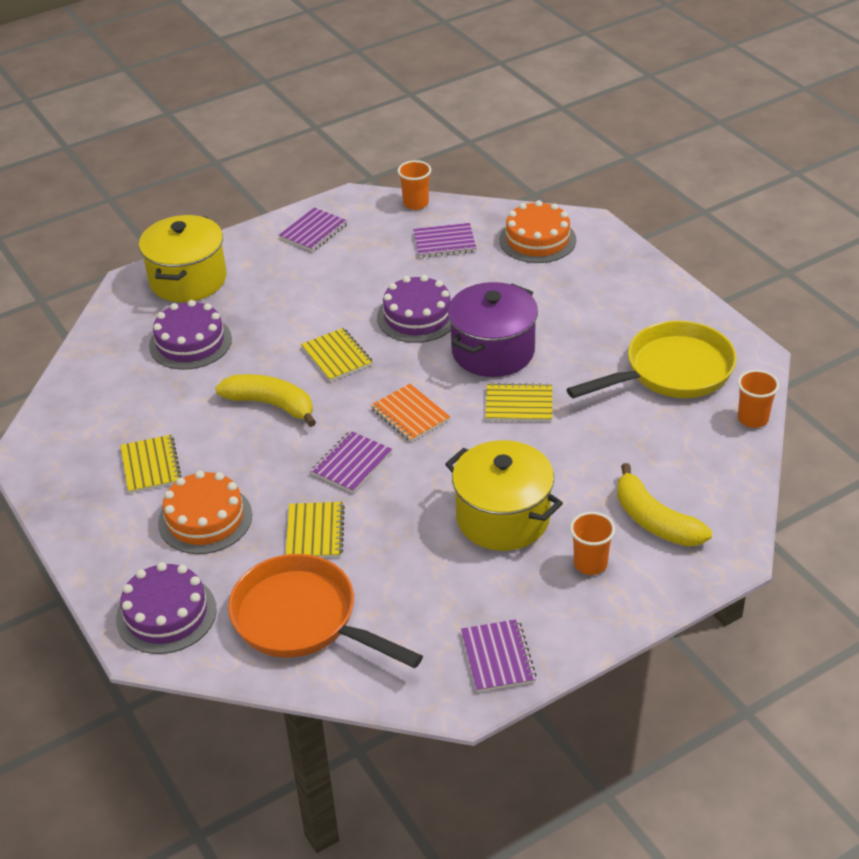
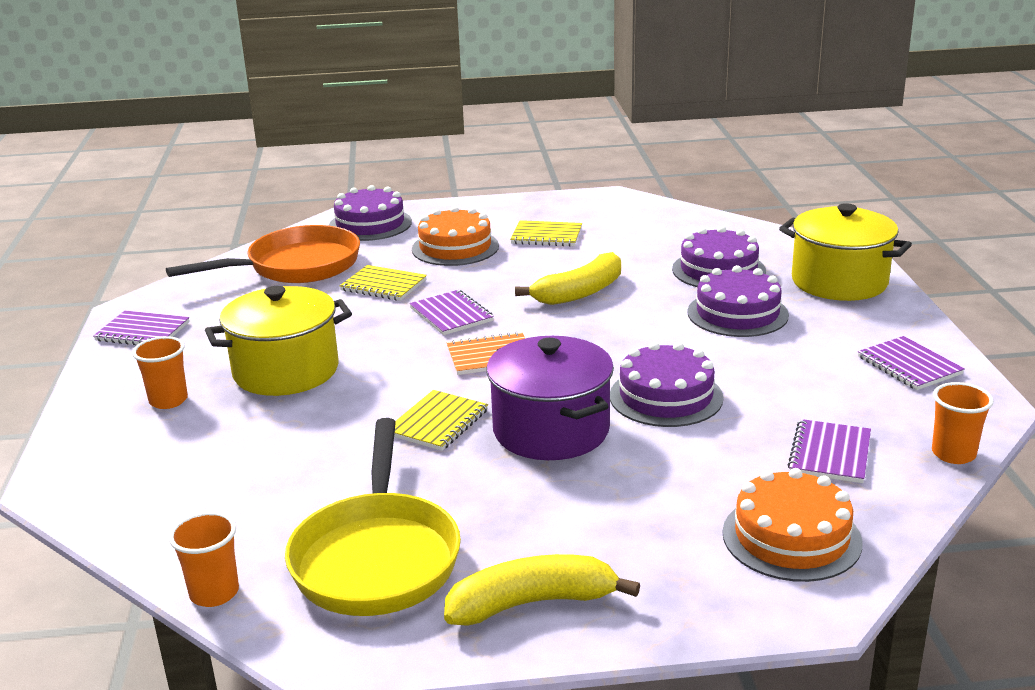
camera: 115 degrees right, 15 degrees down
(270, 315) = (737, 313): none -> purple cake
(337, 356) = (629, 336): yellow notebook -> none
(654, 520) = (165, 455): yellow banana -> yellow banana (532, 603)

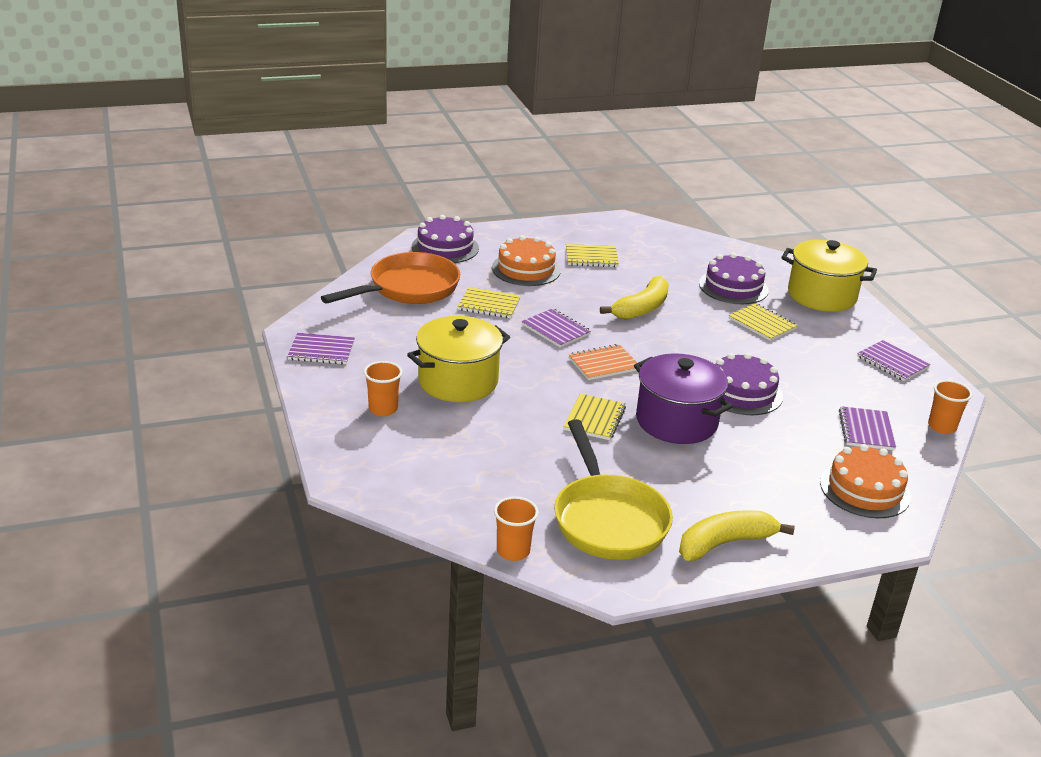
camera: 15 degrees left, 5 degrees up
(737, 313) = (762, 324): purple cake -> yellow notebook

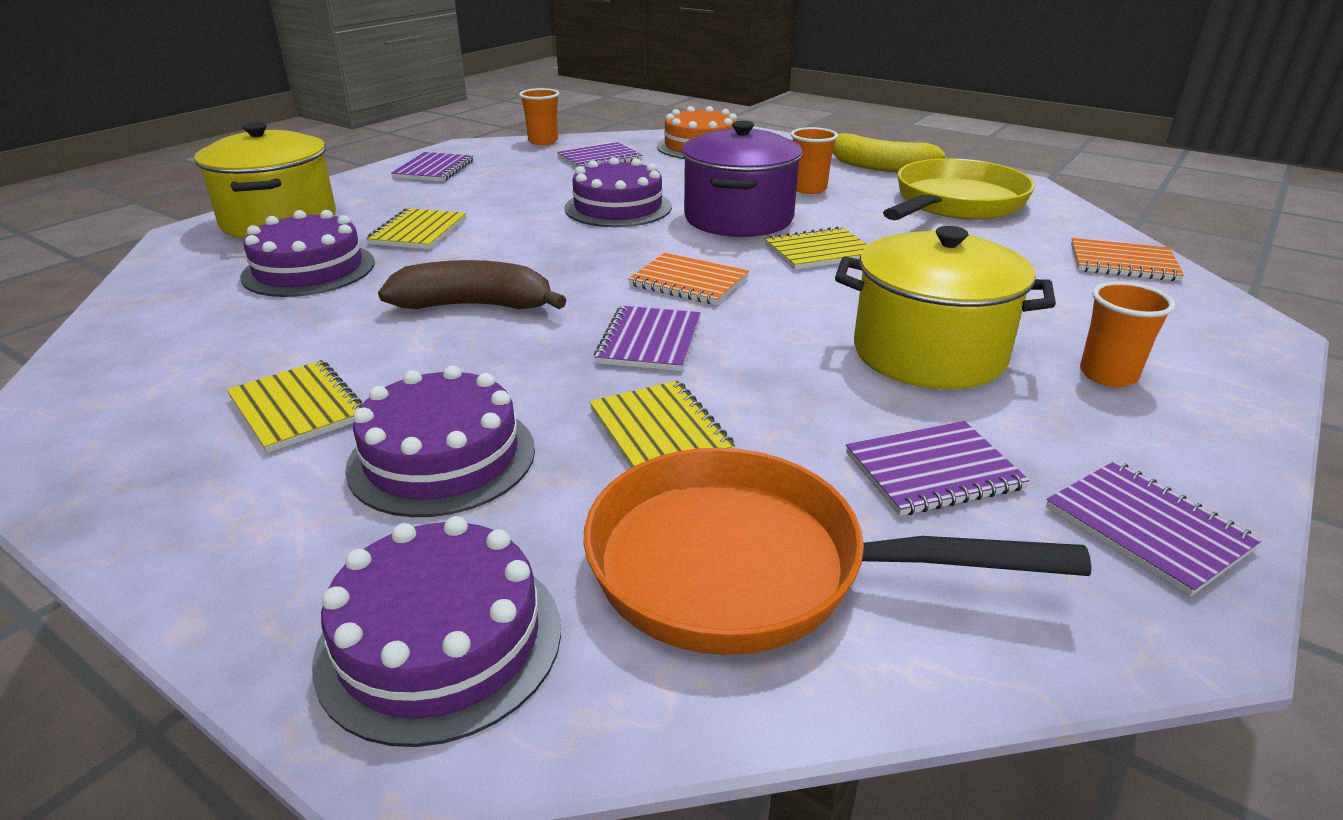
camera: 125 degrees left, 0 degrees up
(397, 335) = (933, 471): none -> purple notebook
(449, 507) = (1123, 263): none -> orange notebook
(513, 551) = (1088, 221): orange cup -> orange cup (809, 189)
(526, 269) = (442, 457): orange cake -> purple cake
(641, 308) = (475, 306): yellow banana -> brown banana

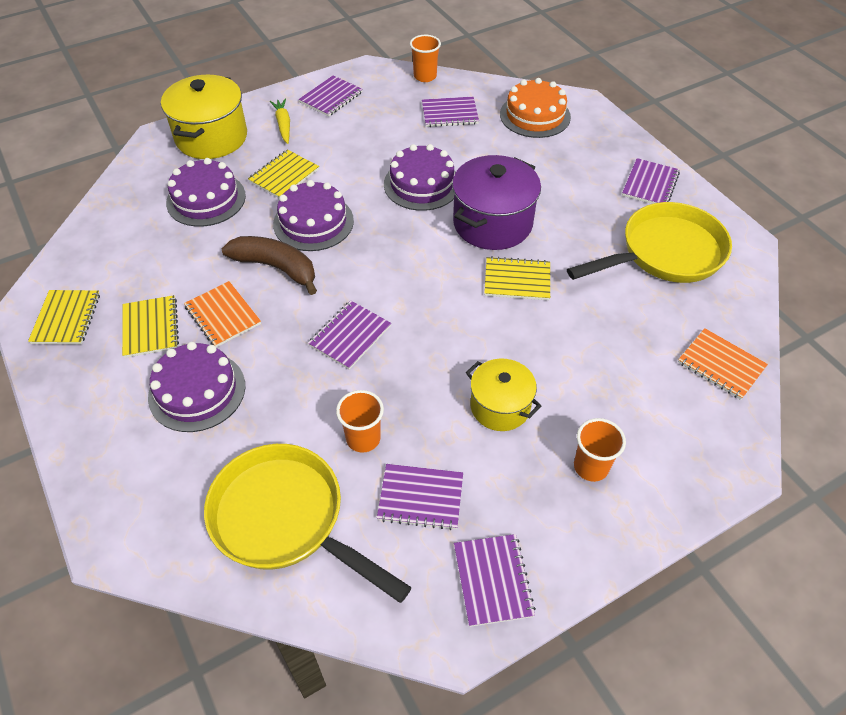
camera: 25 degrees right, 20 degrees up
(383, 196) = (283, 125): none -> yellow carrot
(440, 641) = (142, 504): purple cake -> purple cake (313, 222)
(660, 431) = (307, 413): yellow notebook -> yellow notebook (66, 318)
(688, 282) = (410, 285): orange notebook -> orange notebook (223, 315)
(747, 568) = (285, 519): orange pan -> yellow pan
(809, 189) = (571, 200): orange cup -> orange cup (363, 438)
(878, 167) = (650, 184): yellow banana -> purple notebook
(929, 353) = (500, 406): yellow pot -> yellow pot, size x0.63

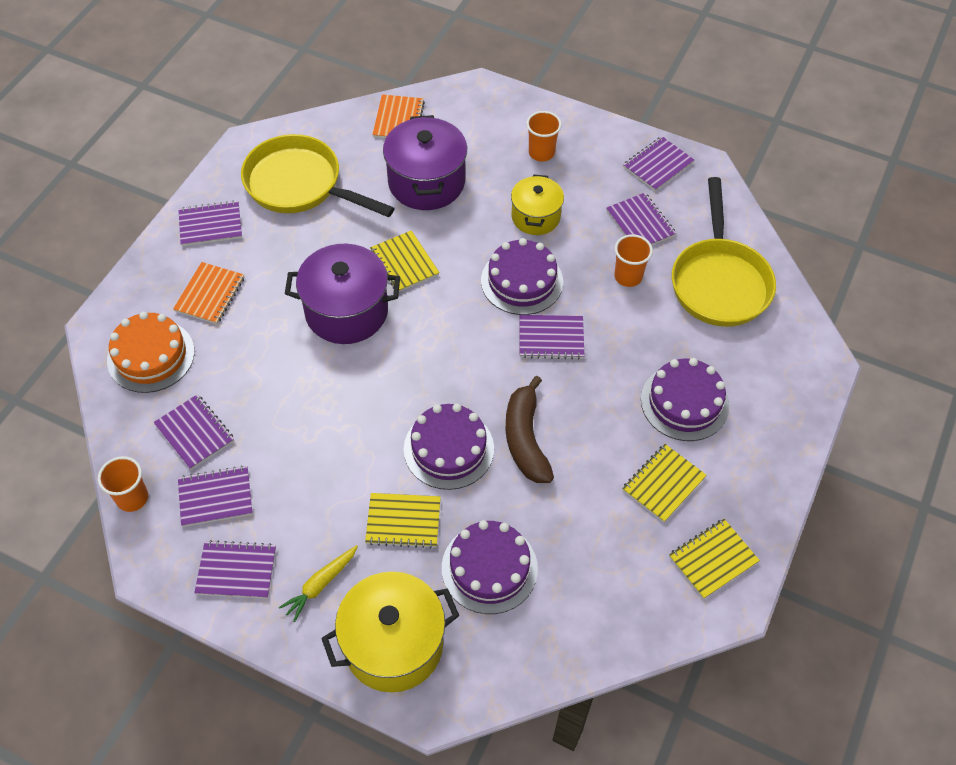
camera: 125 degrees left, 5 degrees up
(223, 315) = (607, 440): orange notebook -> orange notebook (210, 294)
(391, 106) = (215, 497): none -> purple notebook
(422, 184) = (330, 393): purple cake -> purple cake (522, 281)
(609, 343) = (426, 182): none -> purple pot

